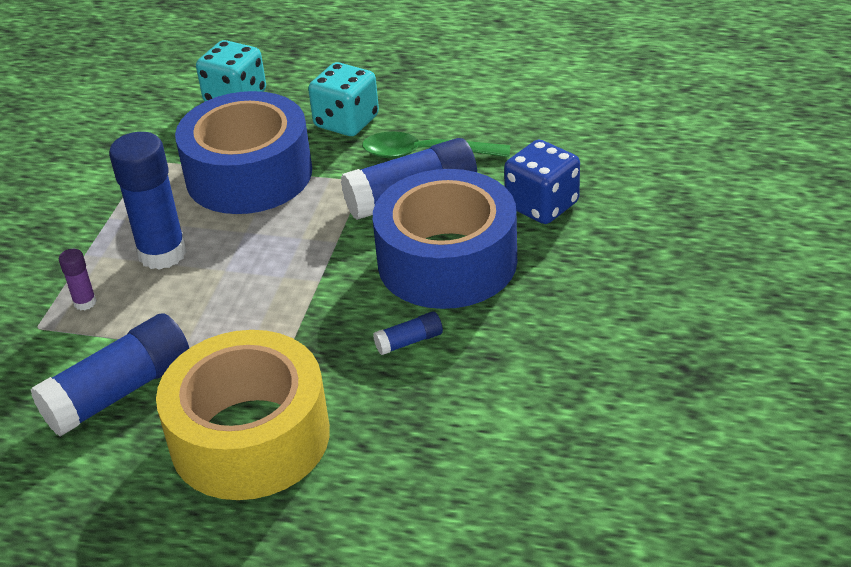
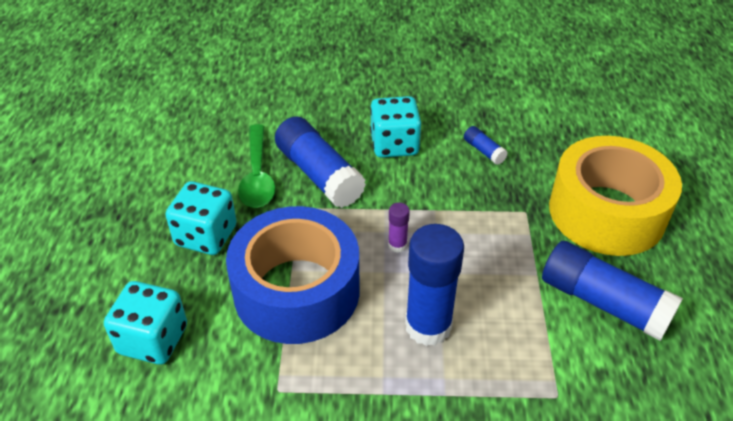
camera: 105 degrees left, 5 degrees up
(85, 302) = (512, 367): purple glue stick -> purple glue stick (397, 245)
(447, 261) = (394, 145): blue tape -> turquoise dice
(542, 205) = (320, 107): blue dice -> none

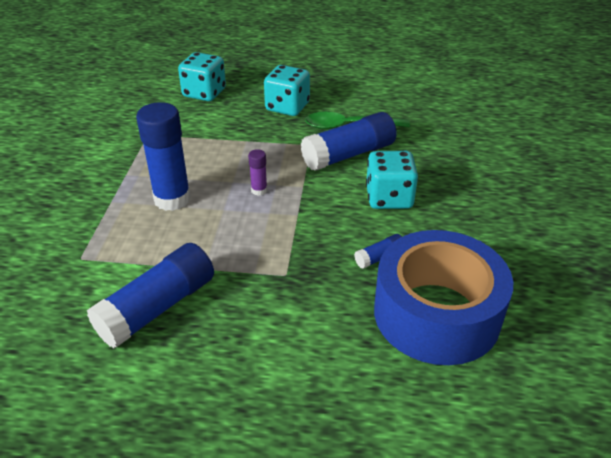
camera: 95 degrees right, 5 degrees down
(297, 291) = (226, 142): blue tape -> blue tape (436, 314)
(606, 212) = (274, 340): yellow tape -> none

